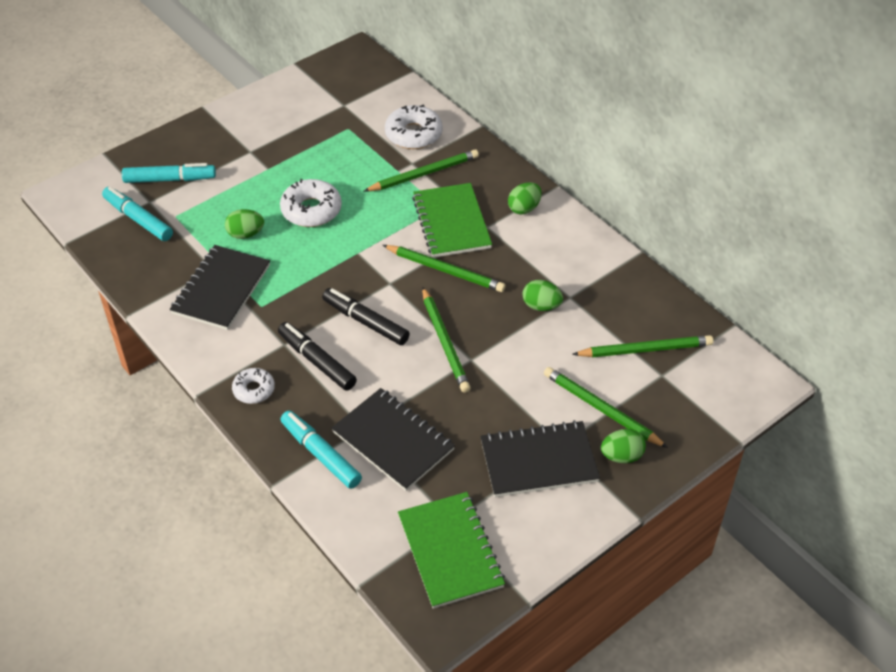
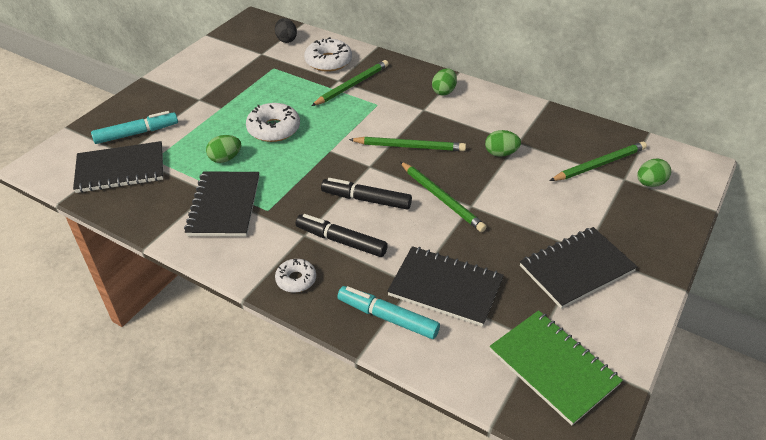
camera: 20 degrees left, 5 degrees down
(138, 219) = (120, 169): turquoise marker -> black notebook
(380, 91) = (286, 39): none -> black egg
(451, 222) = (394, 112): green notebook -> none
(601, 409) = (597, 215): green pencil -> none
(621, 456) = (638, 246): green egg -> green egg (650, 183)

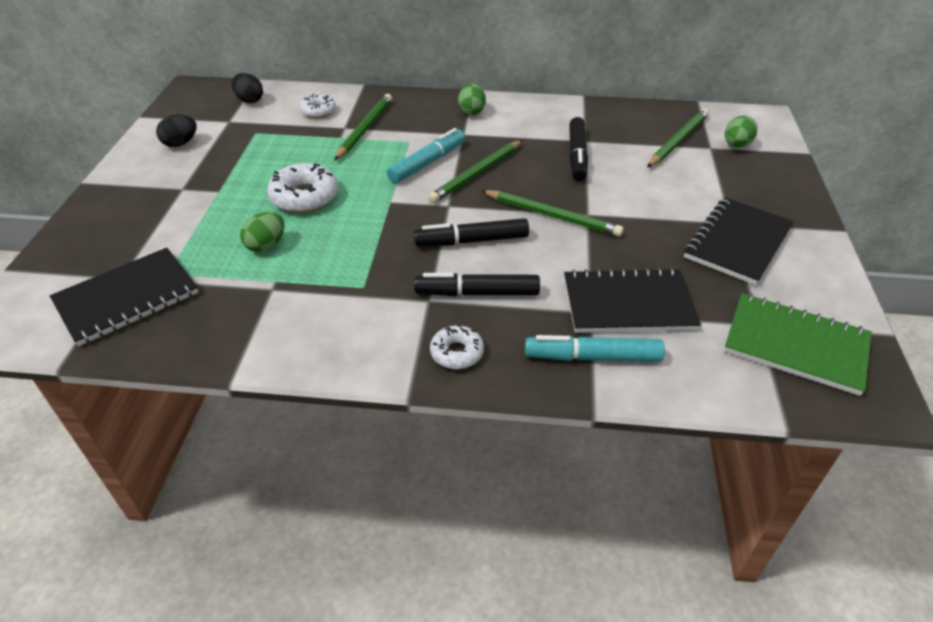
camera: 25 degrees left, 0 degrees up
(137, 133) = (121, 249): turquoise marker -> turquoise marker (427, 163)
(219, 63) = (180, 143): none -> black egg
(224, 205) = (304, 298): black notebook -> none
(328, 61) = (318, 111): white donut -> white donut, size x0.61
(409, 146) = (477, 174): green pencil -> green pencil turned 150 degrees clockwise
(501, 153) = (577, 156): green egg -> black marker

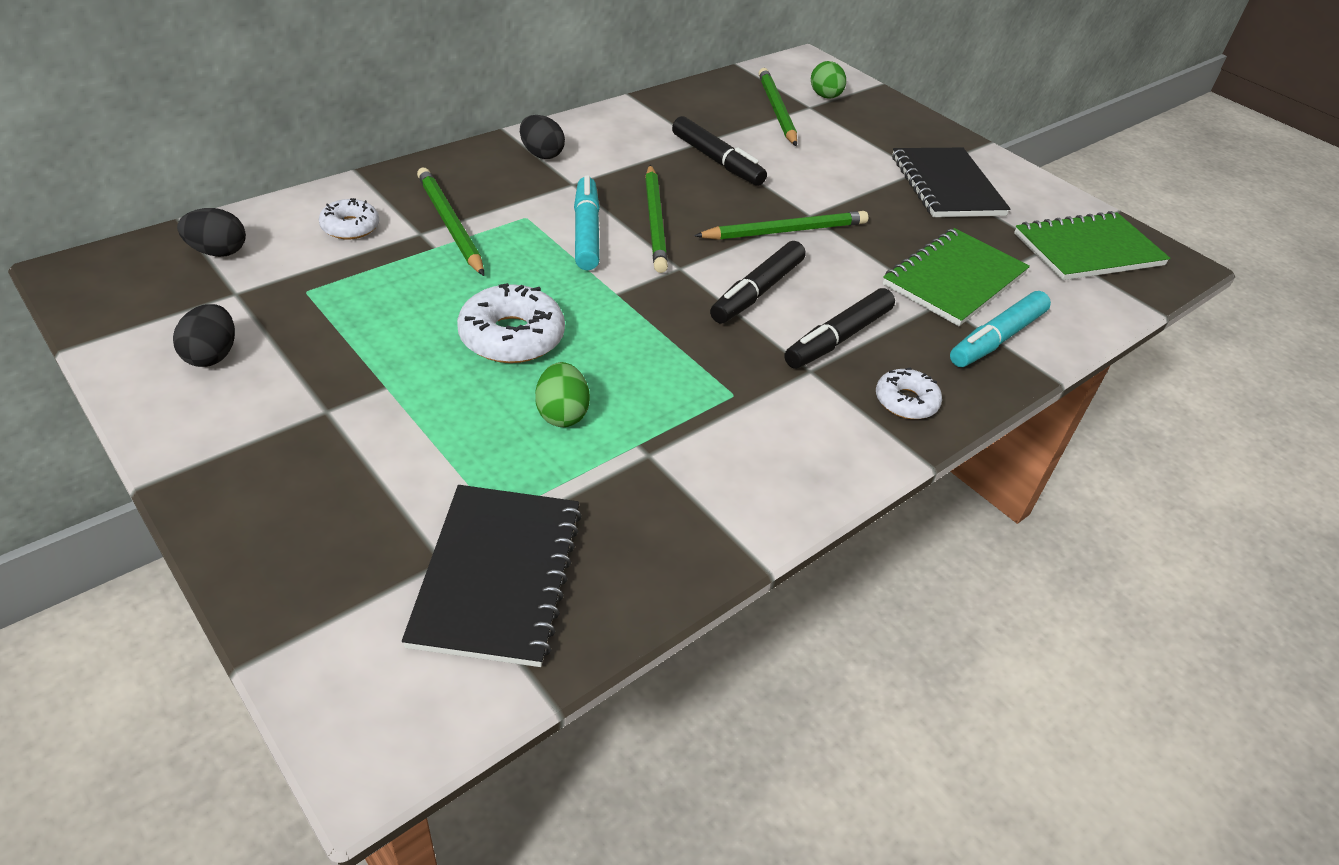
camera: 50 degrees left, 0 degrees up
(471, 111) = (541, 154): green egg -> black egg
(628, 304) = (954, 280): black notebook -> green notebook

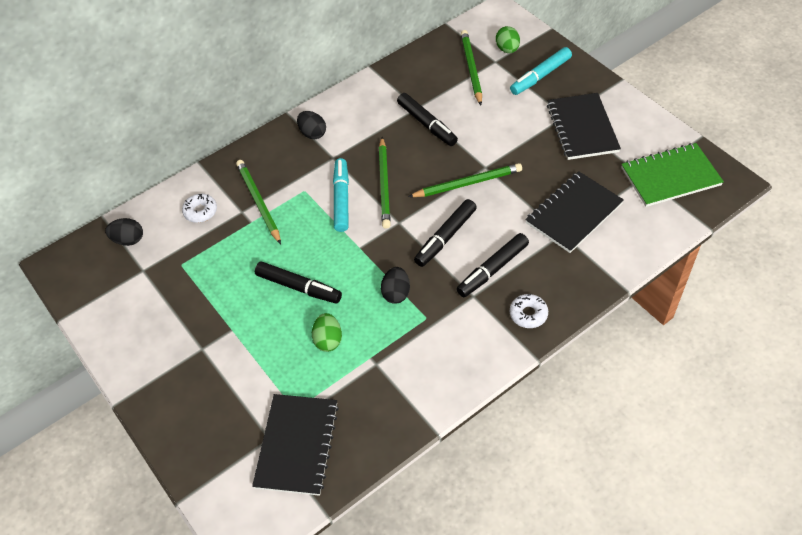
camera: 10 degrees right, 10 degrees up
(212, 355) = (137, 316): black egg -> black egg (396, 293)
(512, 336) = (299, 287): white donut -> black marker
(954, 280) = (573, 213): green notebook -> black notebook
(997, 339) = (593, 260): turquoise marker -> turquoise marker (540, 76)

